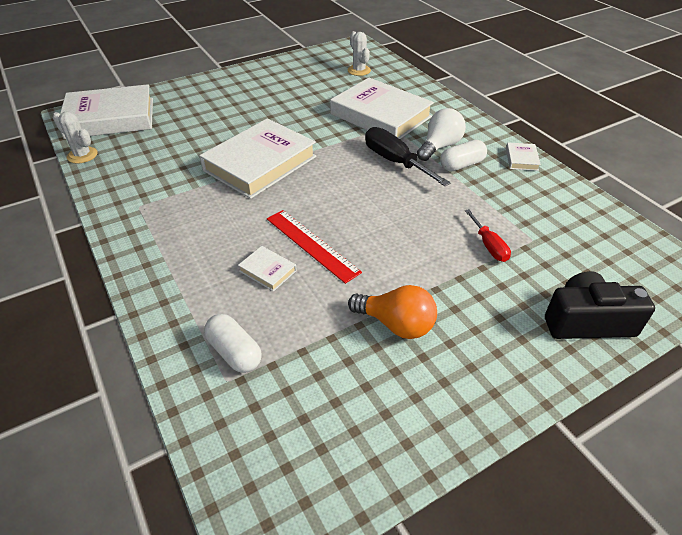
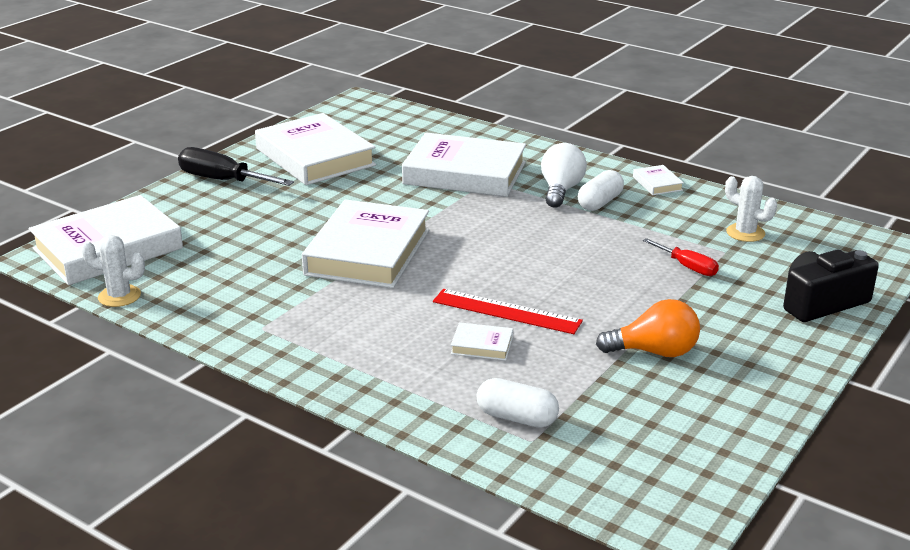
camera: 25 degrees left, 15 degrees down
(292, 80) = (315, 157): none -> white book
(359, 70) = (391, 130): white cactus -> white cactus (745, 233)
(395, 162) = (525, 215): black screwdriver -> black screwdriver (223, 180)

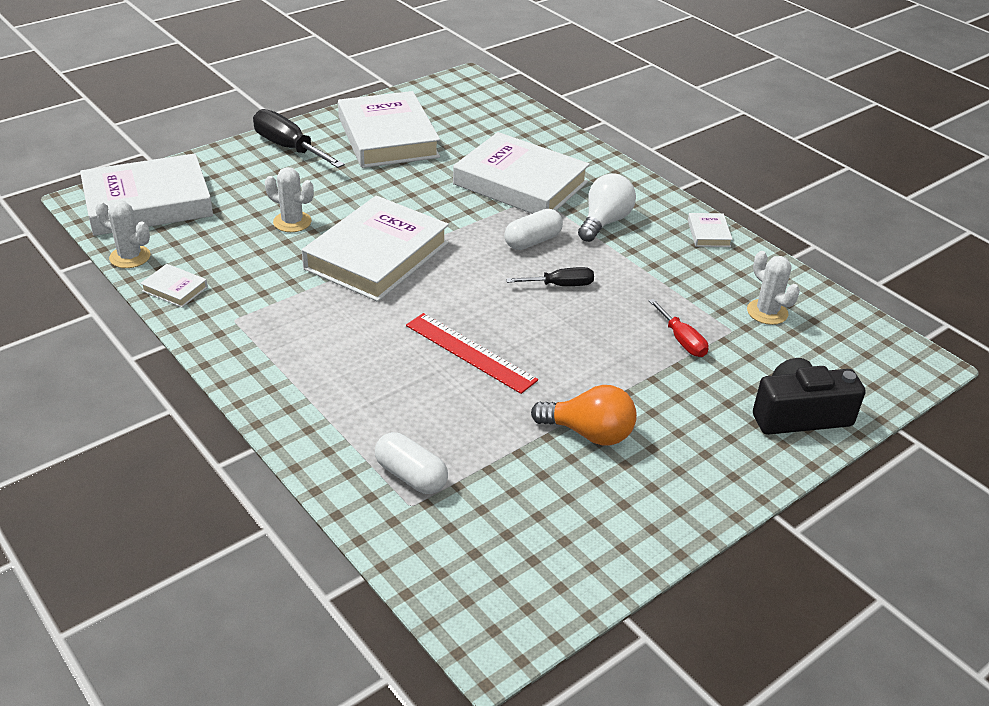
camera: 15 degrees right, 10 degrees up
(266, 239) = (292, 222): none -> white cactus
(482, 345) = (424, 386): white book -> white book (175, 289)
(554, 245) = (560, 285): none -> black screwdriver
(600, 202) = (636, 244): white capsule -> white capsule (532, 241)

